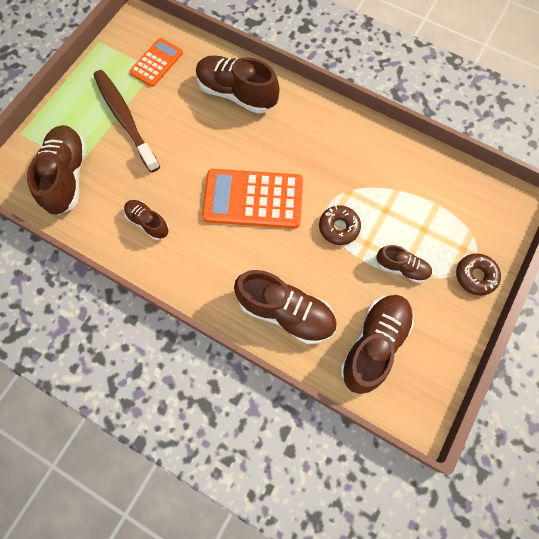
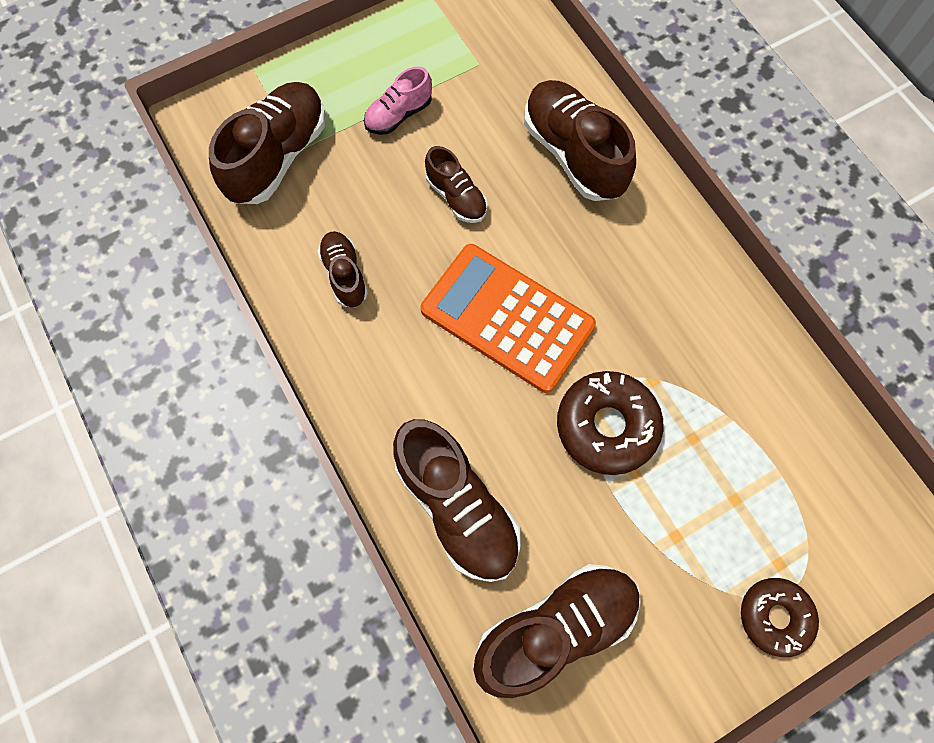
camera: 30 degrees right, 0 degrees up
(125, 119) = (398, 115): brown toothbrush -> pink shoe
(156, 63) = (487, 56): orange calculator -> none
(339, 227) = (606, 426): brown donut -> brown donut, size x1.51
(402, 268) = (666, 538): brown shoe -> brown shoe (456, 197)

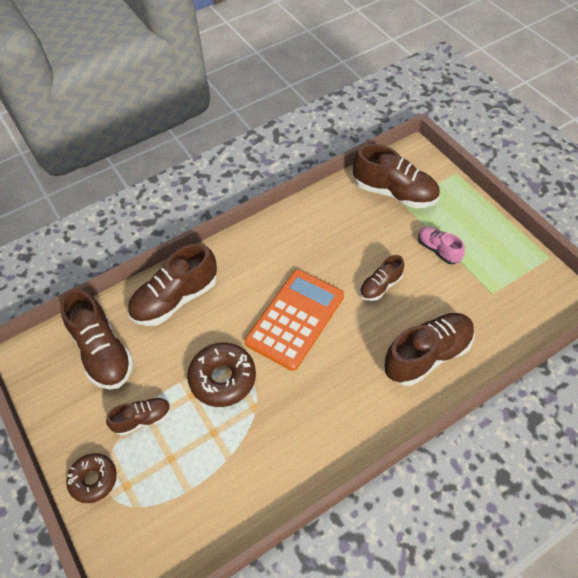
camera: 90 degrees right, 15 degrees down
(345, 275) = (318, 233): brown shoe -> brown shoe (143, 419)

